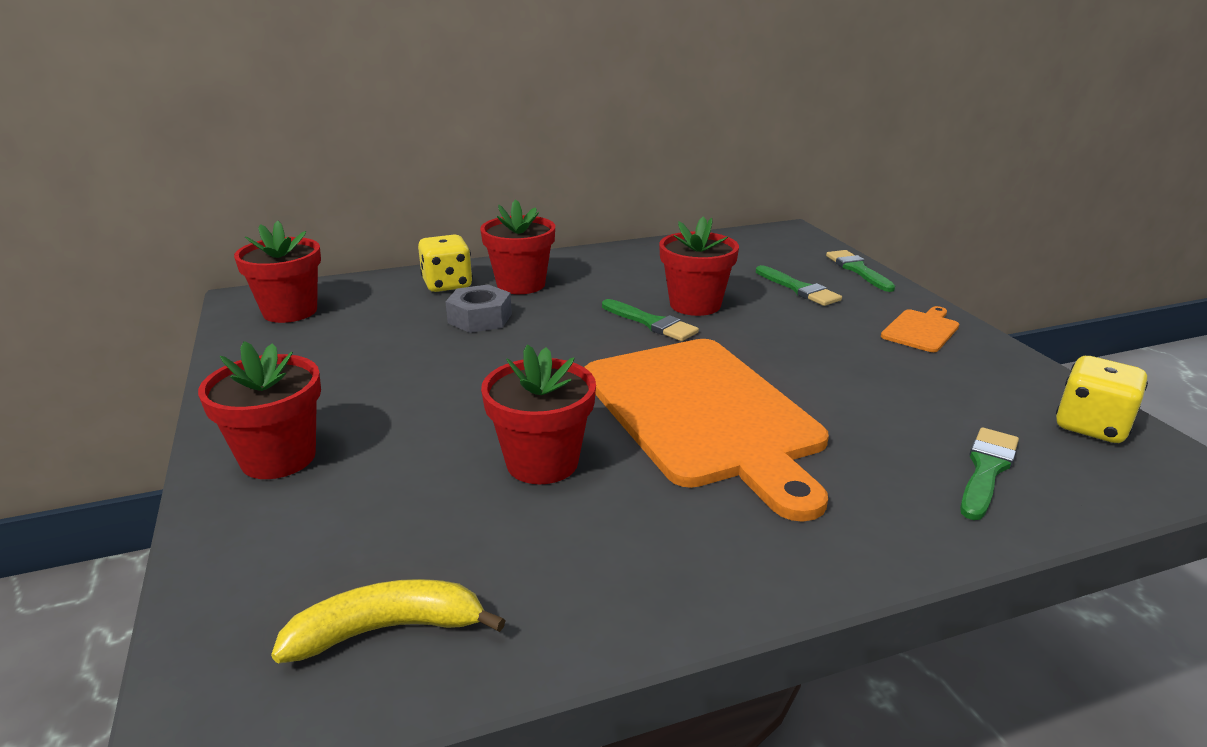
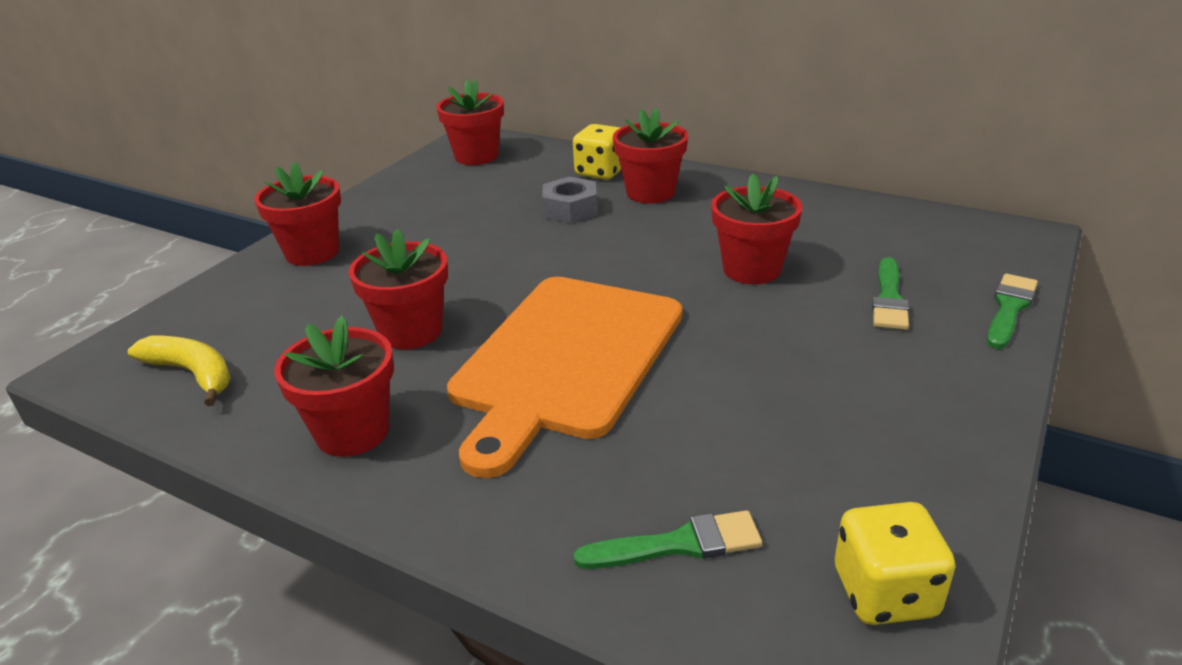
camera: 50 degrees right, 5 degrees up
(651, 323) = (681, 269): green brush -> none
(665, 558) = (352, 432): none -> red flower pot
(921, 330) = (929, 401): orange cutting board -> none

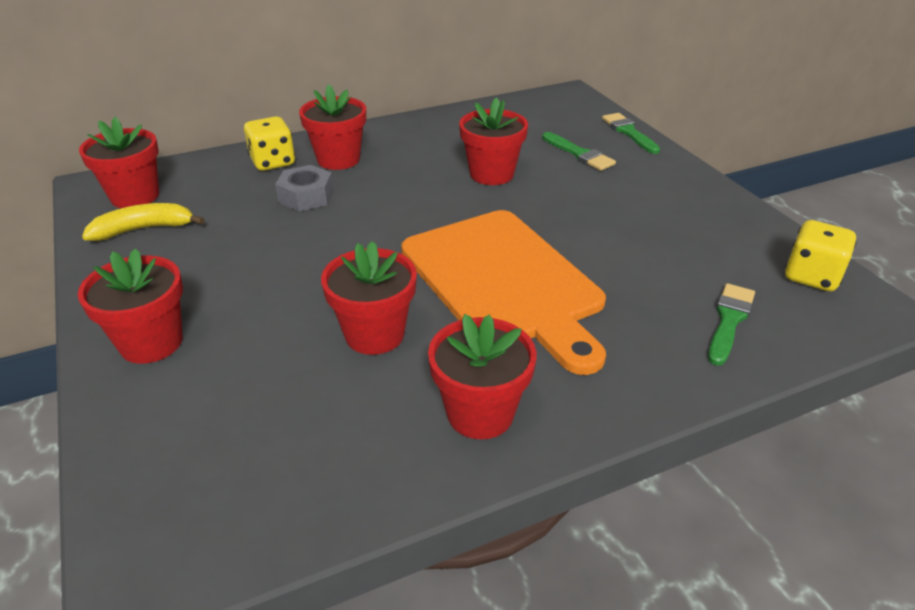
camera: 55 degrees left, 5 degrees up
(193, 373) = (267, 489): yellow banana -> yellow banana (144, 229)

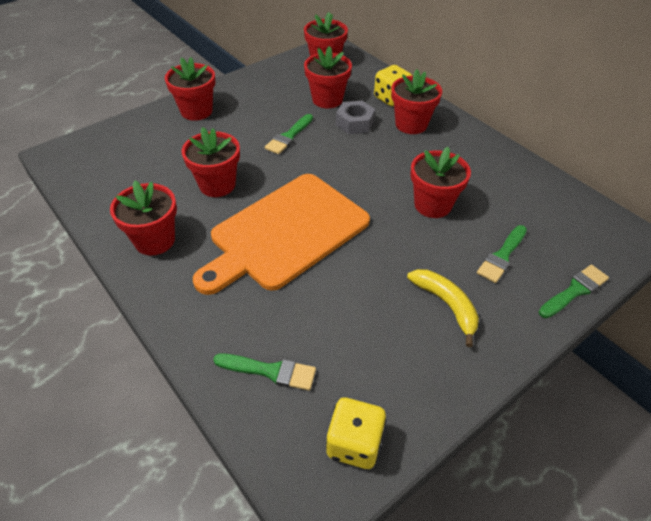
camera: 75 degrees right, 10 degrees up
(144, 229) = (293, 77): yellow banana -> yellow banana (446, 305)
(233, 209) = (327, 99): none -> red flower pot
(298, 253) = (289, 136): none -> green brush

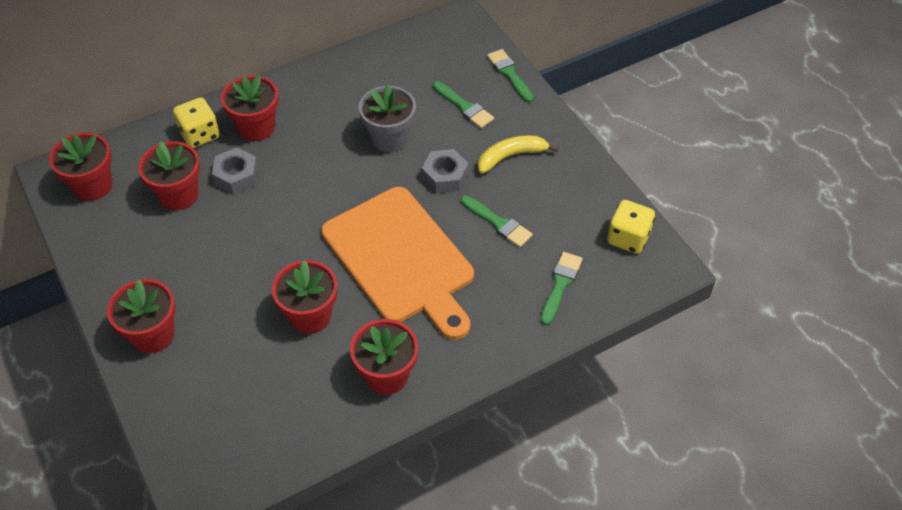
camera: 80 degrees left, 5 degrees up
(289, 136) = (241, 241): green brush -> green brush (498, 223)
(398, 252) = (445, 176): none -> grey nut
(432, 205) = (389, 138): red flower pot -> grey flower pot

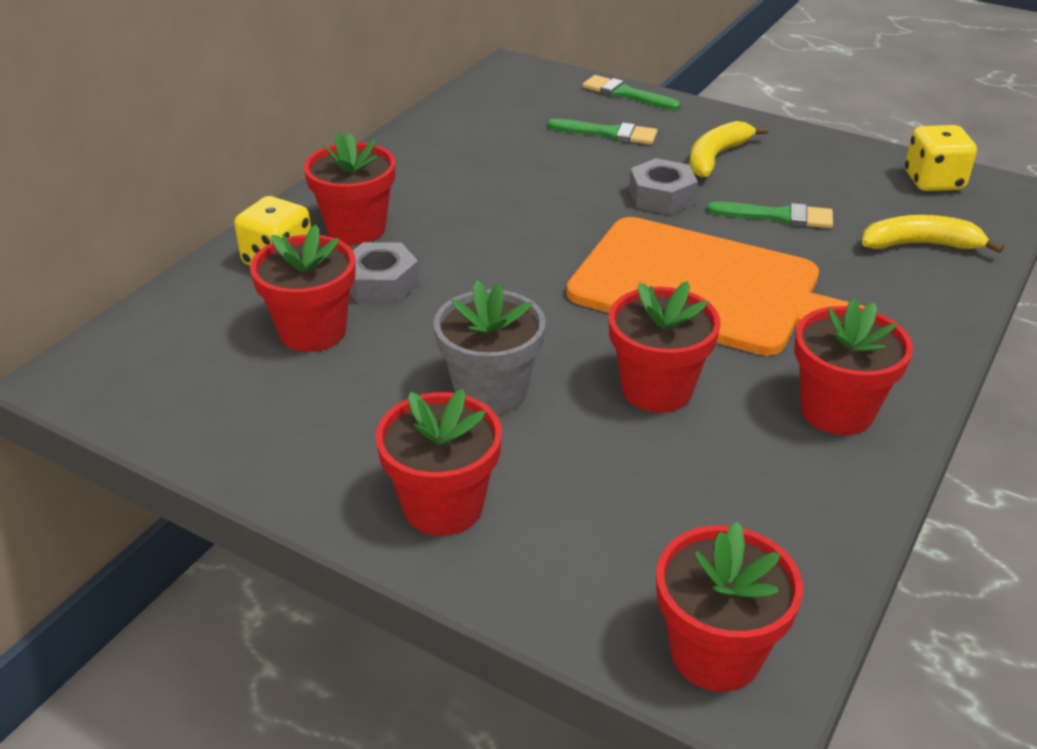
camera: 30 degrees left, 15 degrees down
(93, 186) = (156, 368): red flower pot -> red flower pot (715, 653)
(389, 138) = (550, 185): grey flower pot -> grey flower pot (491, 392)
(560, 285) = (920, 245): green brush -> yellow banana

